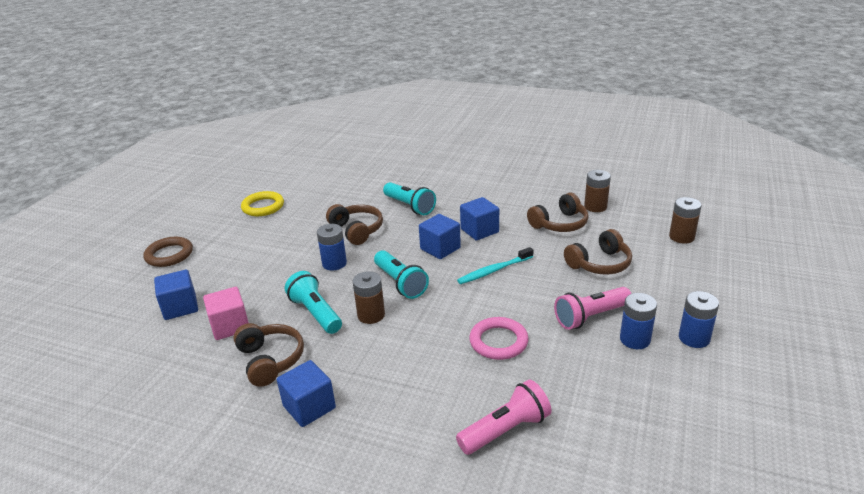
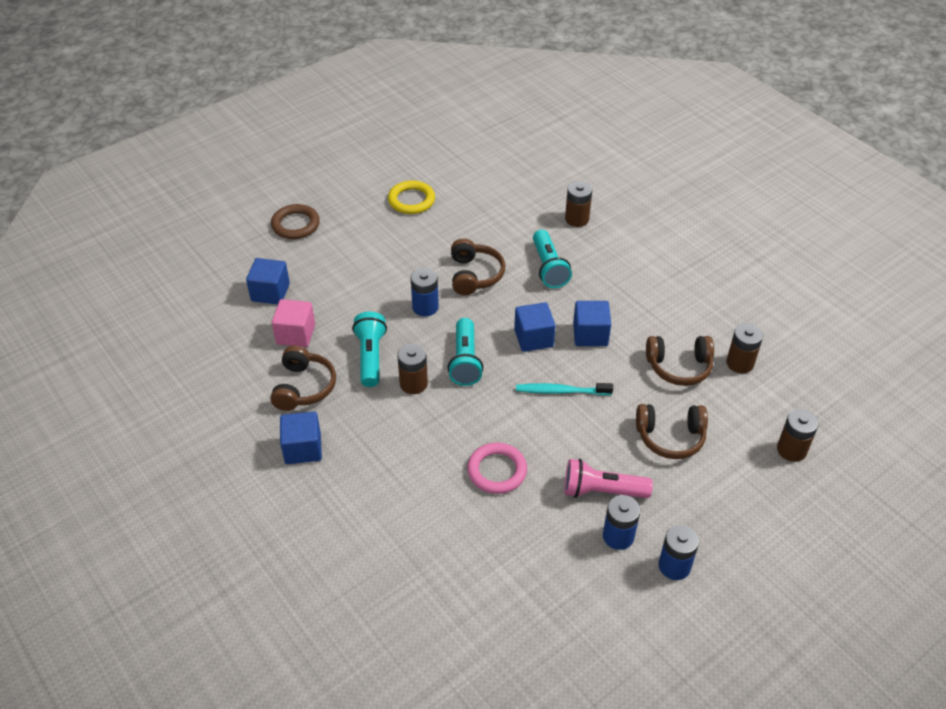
camera: 30 degrees right, 15 degrees up
(403, 175) = (577, 219): none -> brown battery
(505, 430) = (430, 555): pink flashlight -> none

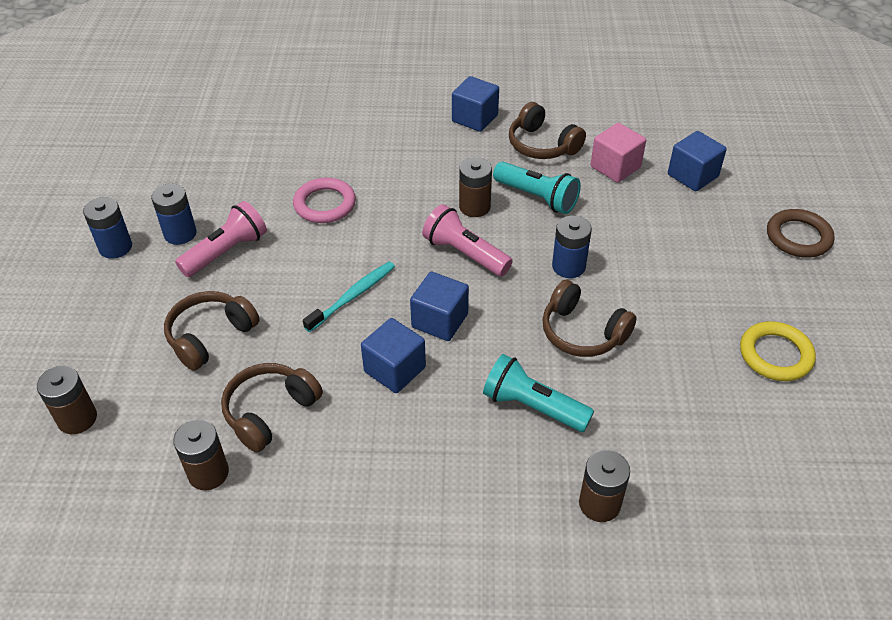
camera: 130 degrees right, 0 degrees up
(465, 361) = (465, 254): turquoise flashlight -> pink flashlight

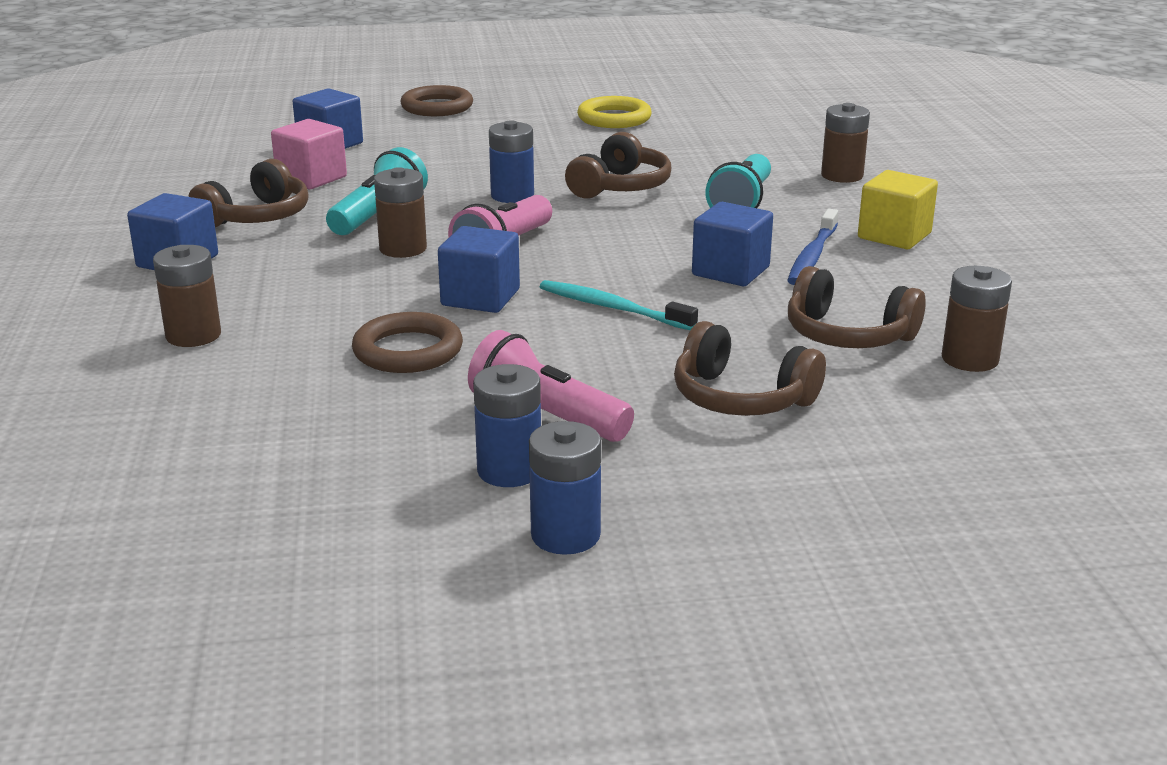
camera: 100 degrees left, 20 degrees down
(77, 418) = (966, 476): brown battery -> brown battery (193, 335)
(325, 204) = (408, 351): pink ring -> brown ring
(410, 427) = (812, 256): none -> blue toothbrush
(440, 320) = (635, 254): blue cube -> blue cube (480, 297)
(440, 499) = (894, 236): none -> yellow cube

